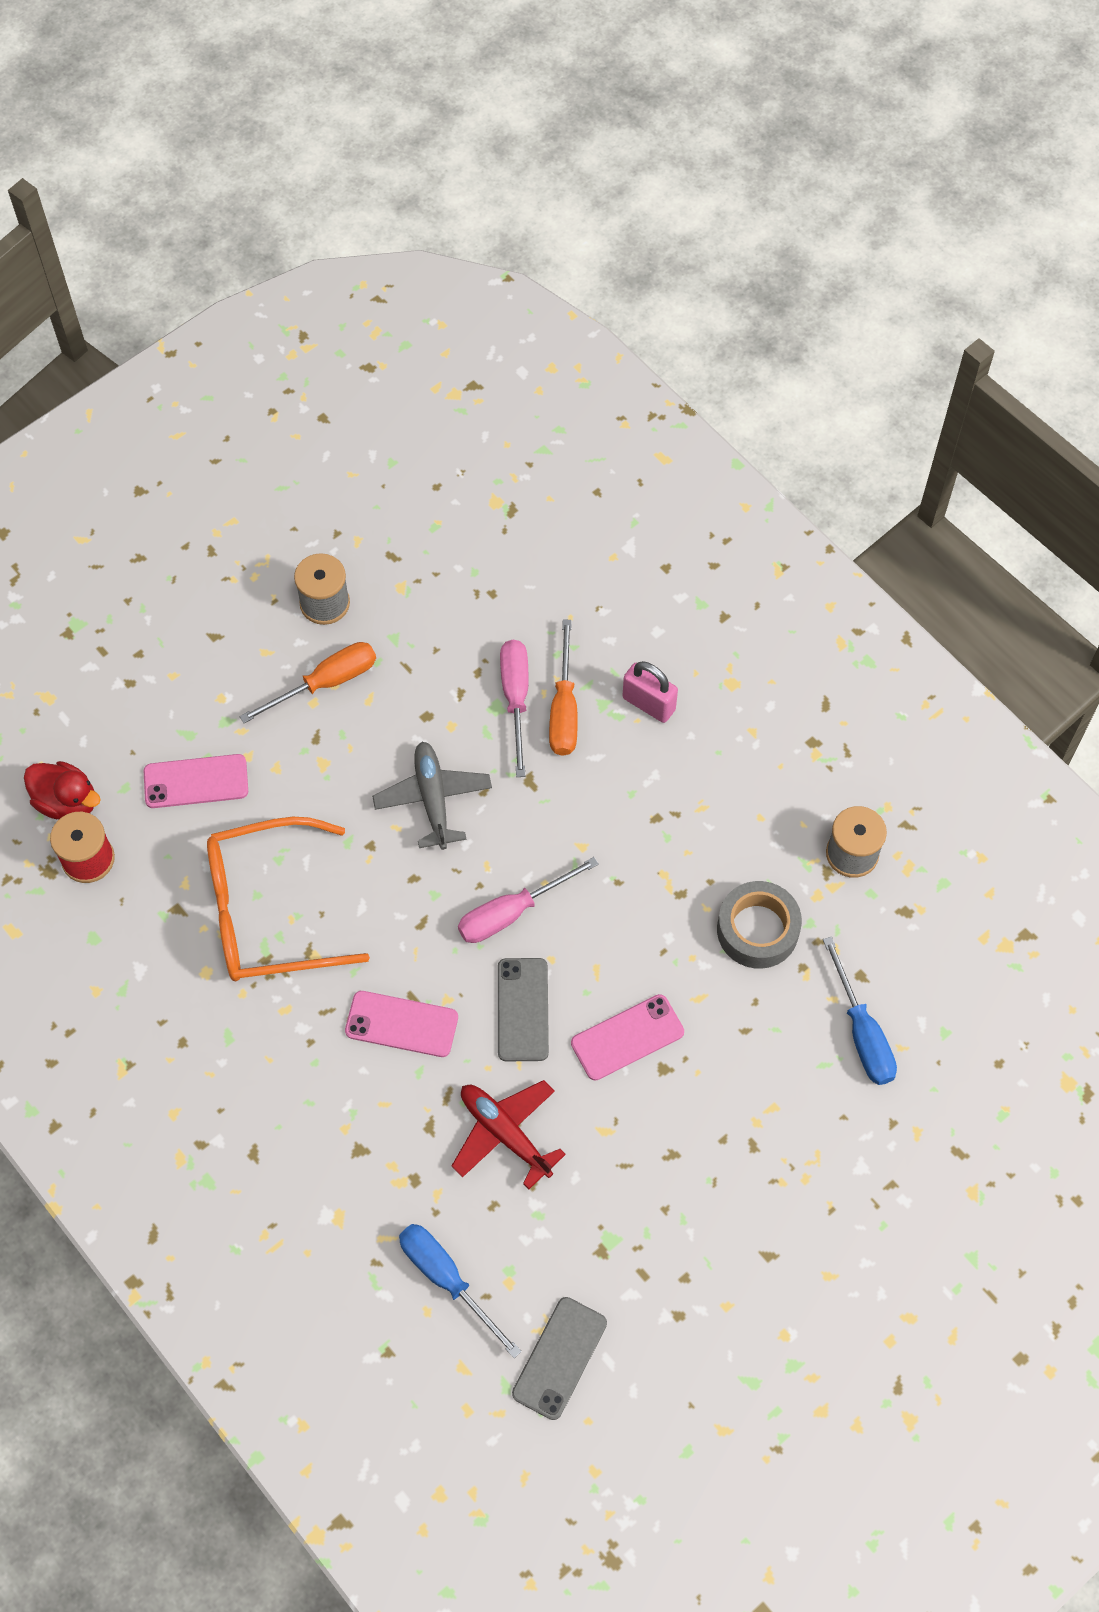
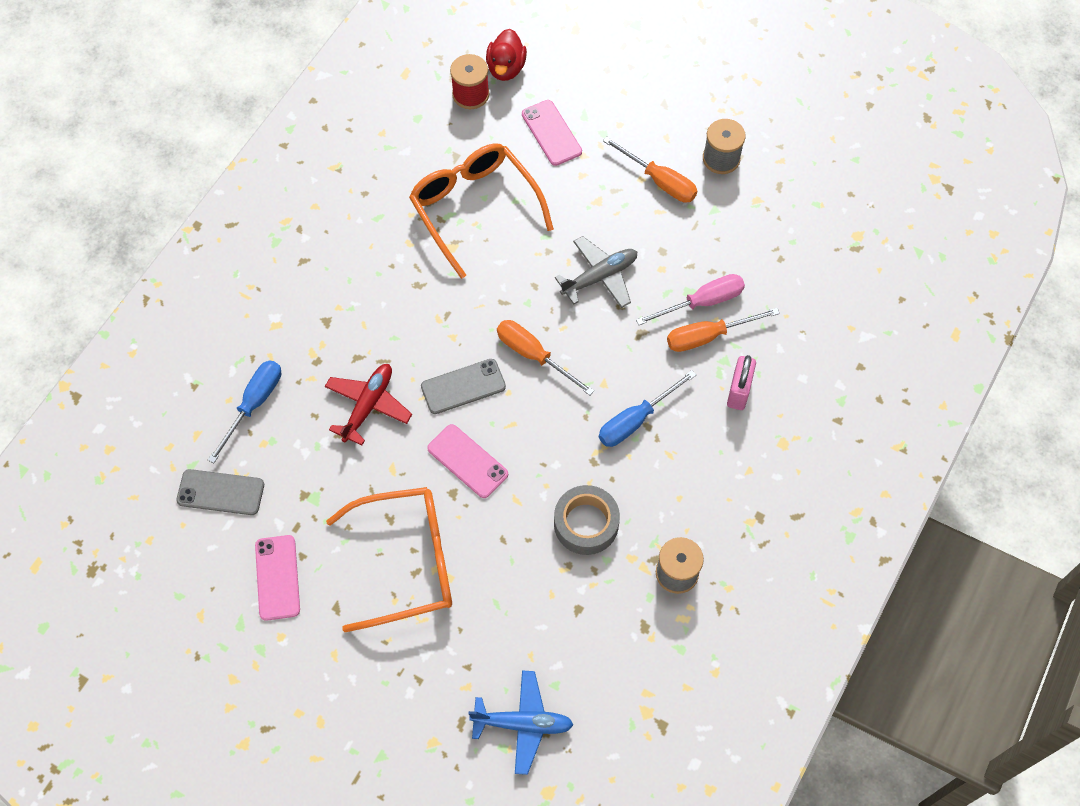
camera: 70 degrees right, 0 degrees up
(401, 1024) = (424, 315): pink phone -> pink phone (277, 577)
(511, 912) = (533, 355): pink screwdriver -> orange screwdriver
(736, 1151) = (407, 562): none -> orange glasses
(862, 1033) = (532, 623): blue screwdriver -> blue screwdriver (635, 420)
(980, 1083) = (523, 724): none -> blue plane

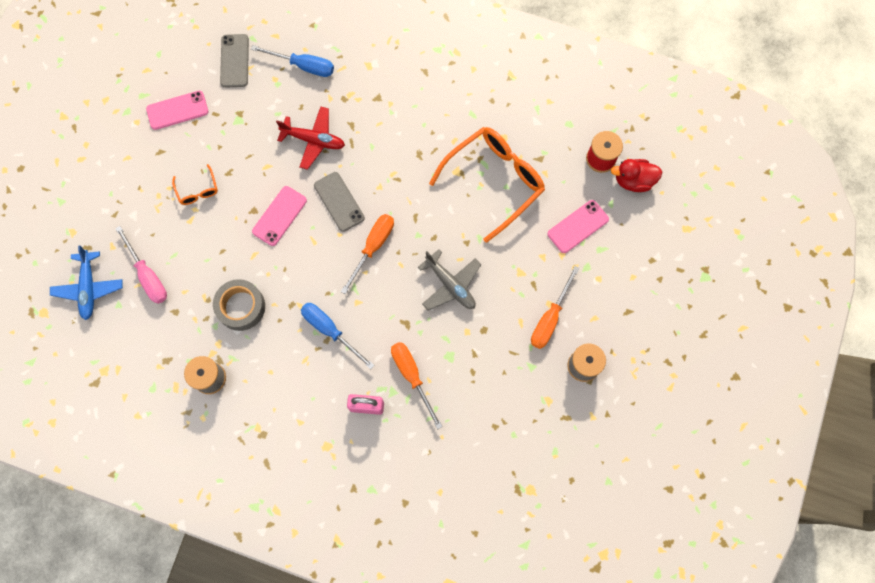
camera: 80 degrees right, 10 degrees up
(407, 562) = (198, 190): orange glasses -> orange glasses, size x0.44
(702, 302) = (442, 367): pink screwdriver -> pink screwdriver (148, 275)

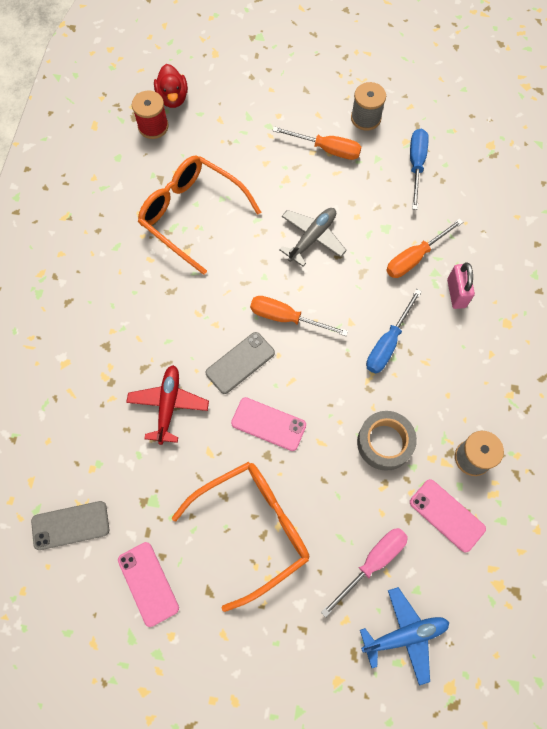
camera: 100 degrees left, 5 degrees down
(198, 190) = (253, 529): orange glasses -> orange glasses, size x2.27
(303, 66) = (71, 437): blue screwdriver -> blue screwdriver (416, 165)
(578, 226) = (228, 137): pink phone -> pink phone (447, 515)

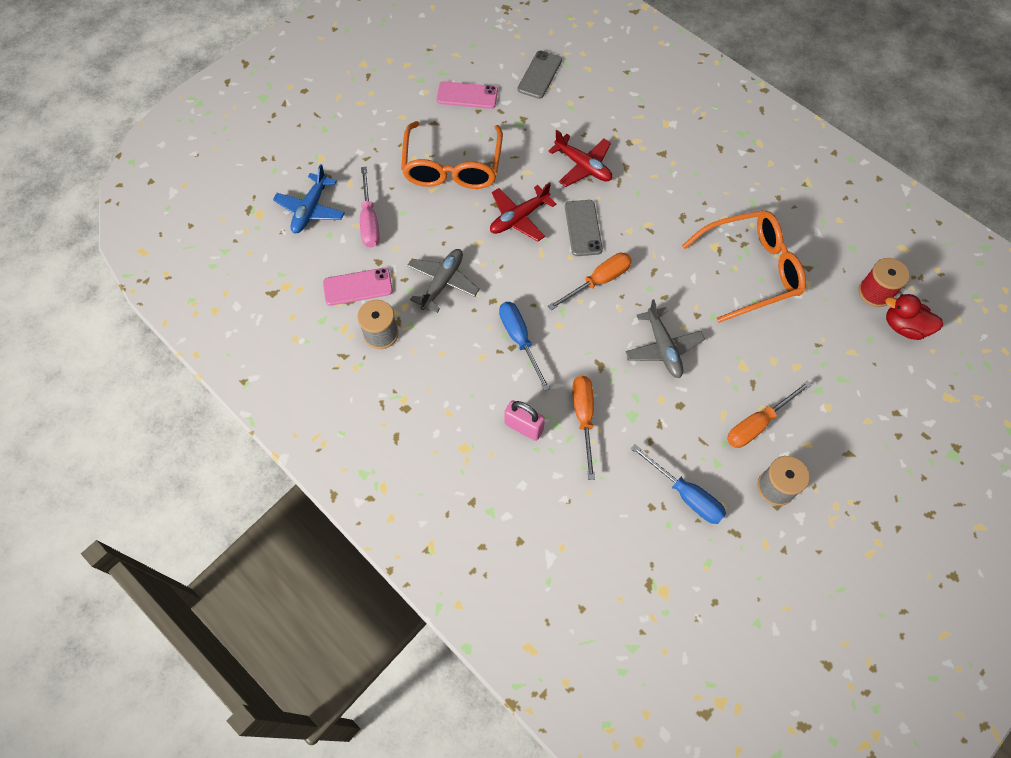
camera: 125 degrees right, 5 degrees down
(268, 424) = (519, 218): pink phone -> red plane
(384, 443) = (442, 283): grey tape -> grey plane

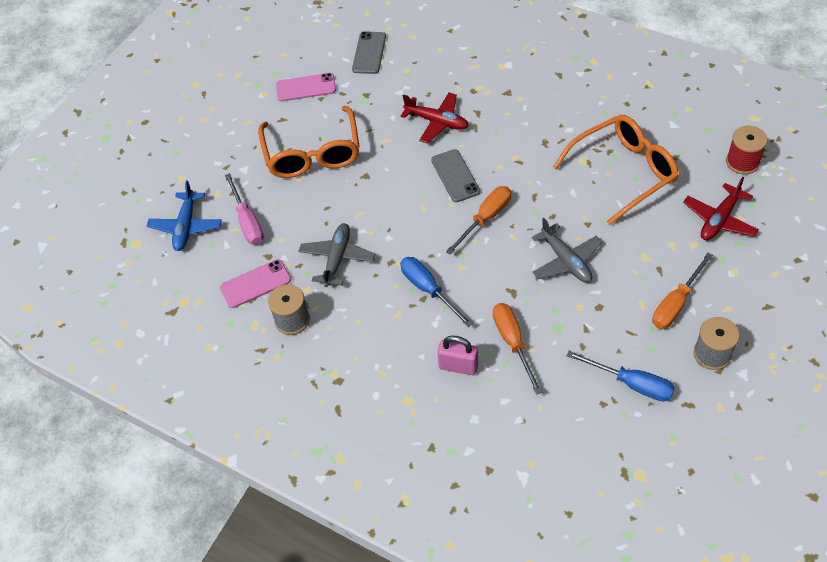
camera: 10 degrees left, 10 degrees down
(519, 218) = (391, 182): red plane -> red plane (719, 219)
(904, 327) = (778, 185): red duck -> none

